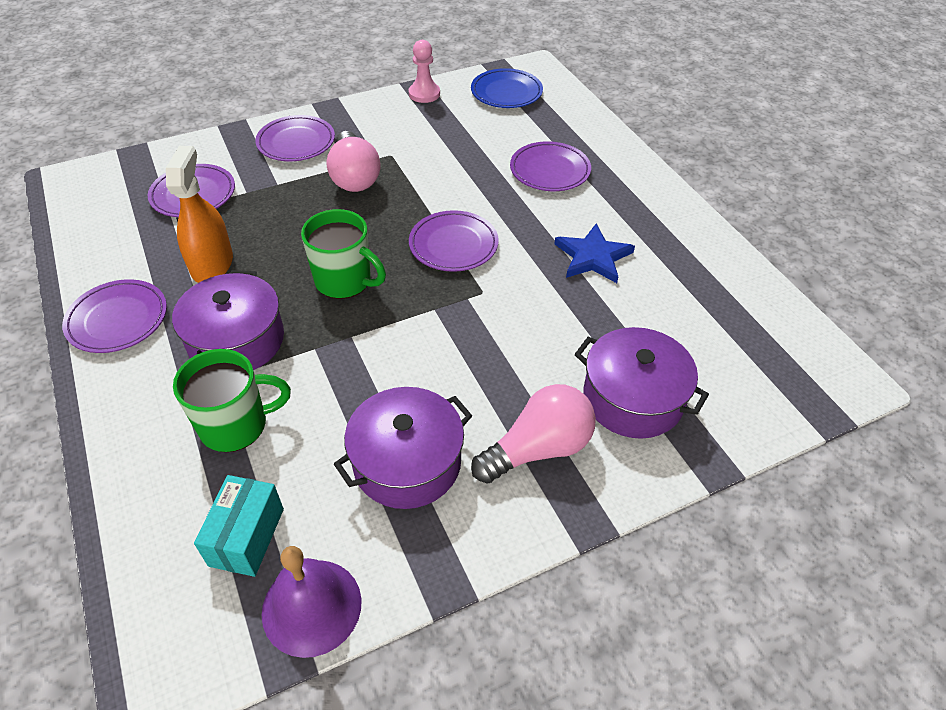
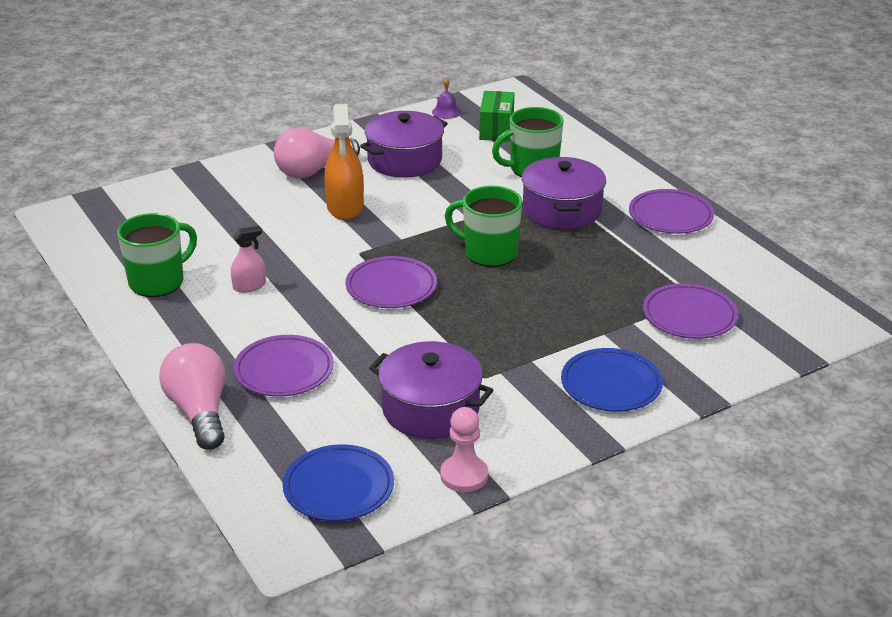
camera: 175 degrees right, 15 degrees down
(212, 264) = (621, 257): orange spray bottle -> orange spray bottle (345, 207)
(247, 537) = (496, 130): turquoise box -> green box
(296, 142) = (611, 385): purple plate -> blue plate
(311, 607) = (446, 112): purple bell -> purple bell, size x0.51
(354, 177) = (519, 347): pink light bulb -> pink light bulb (199, 412)
(593, 257) = (249, 286): blue star -> pink spray bottle
(633, 398) = (238, 197): purple pot -> purple pot (430, 409)
(686, 269) = (158, 282): none -> green mug

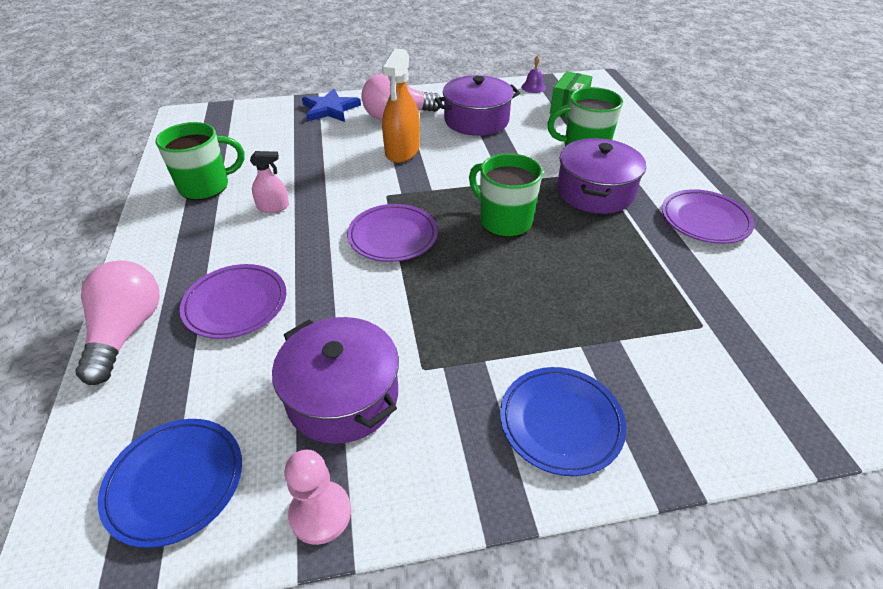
camera: 20 degrees right, 10 degrees up
(230, 177) = (330, 109): none -> blue star
(689, 316) = (689, 348): purple plate -> none

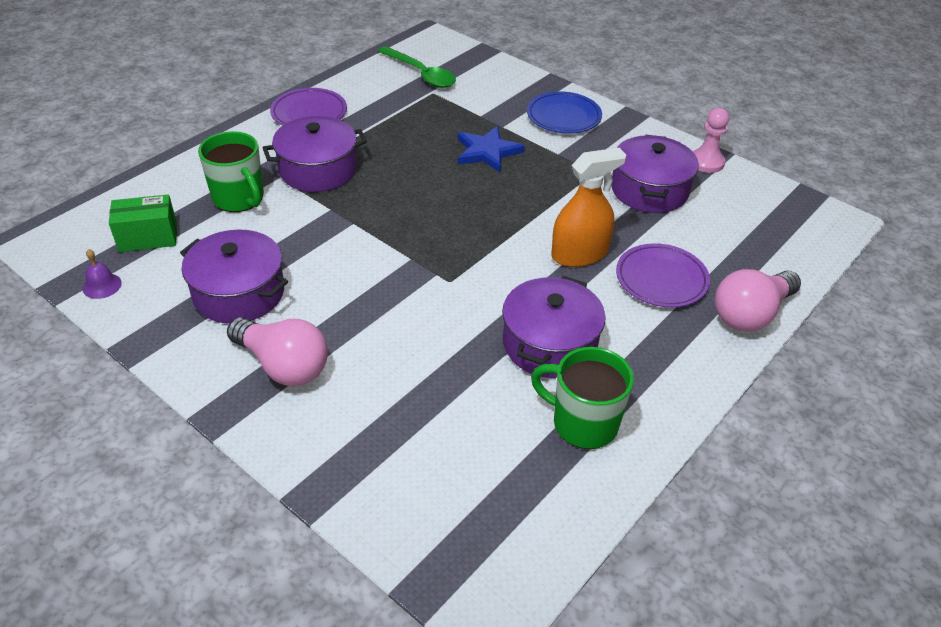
camera: 130 degrees left, 0 degrees up
(175, 482) = (766, 214): blue plate -> none
(273, 207) = (549, 344): pink spray bottle -> purple pot
(330, 109) = (321, 444): blue star -> blue star (487, 152)
(393, 236) = (499, 246): purple plate -> none
(402, 151) = (361, 315): orange spray bottle -> orange spray bottle (579, 254)
(504, 221) = (412, 199): green mug -> none
(762, 339) = (421, 74): none -> green spoon

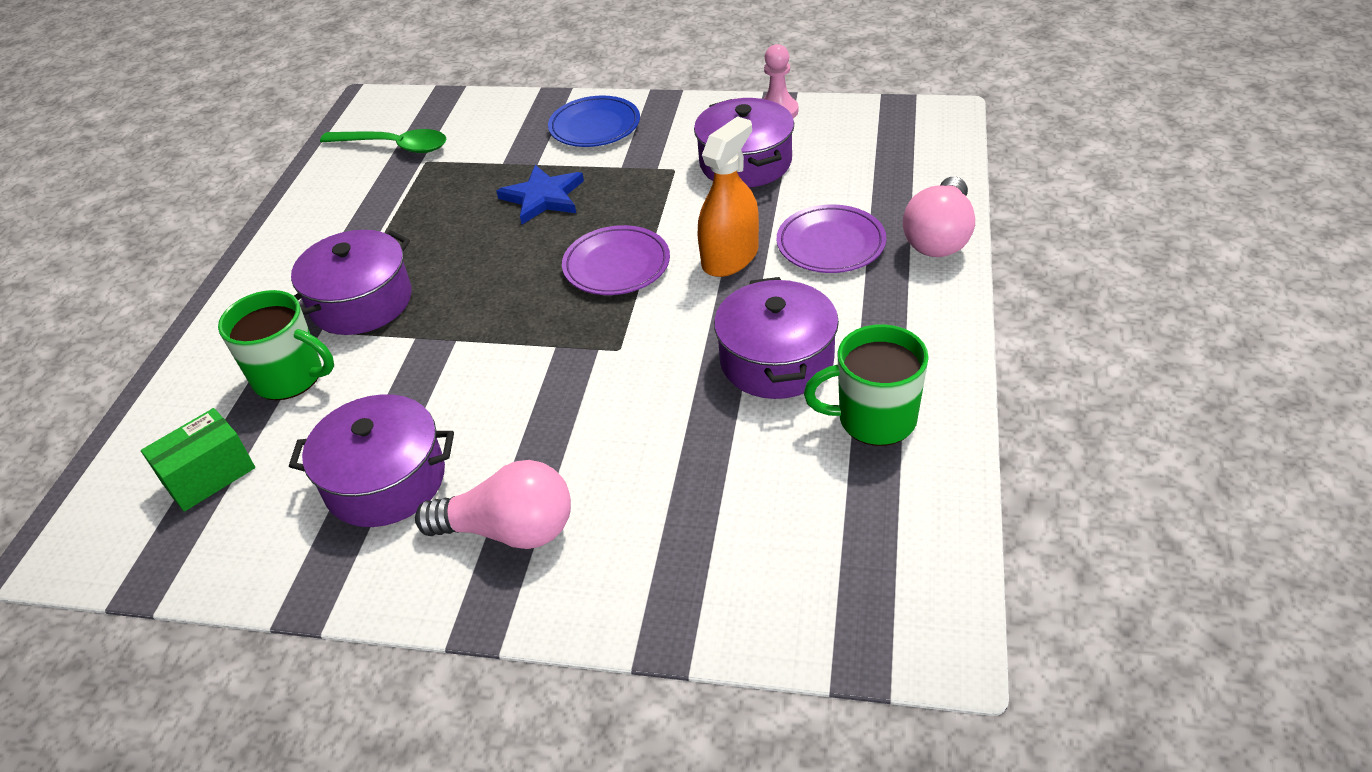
camera: 25 degrees left, 0 degrees up
(102, 285) = (197, 560): purple bell -> none
(309, 113) = (294, 244): purple plate -> purple plate (616, 265)

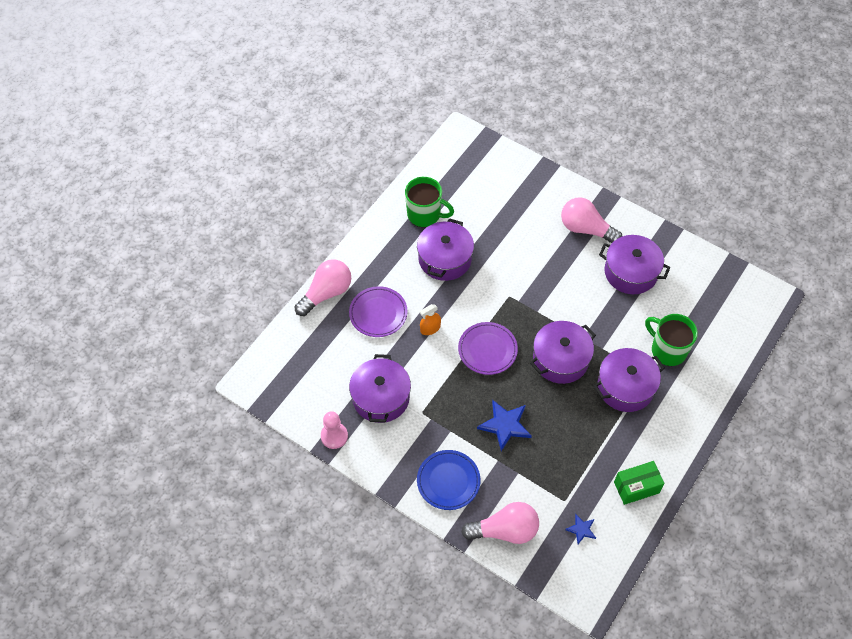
camera: 160 degrees left, 15 degrees up
(209, 476) = (707, 308): green box -> green box (636, 487)
(395, 146) = (581, 529): green spoon -> blue star
(485, 297) = (560, 359): none -> purple pot
(497, 115) = (505, 530): none -> pink light bulb
(730, 257) = (430, 328): orange spray bottle -> orange spray bottle, size x0.55

